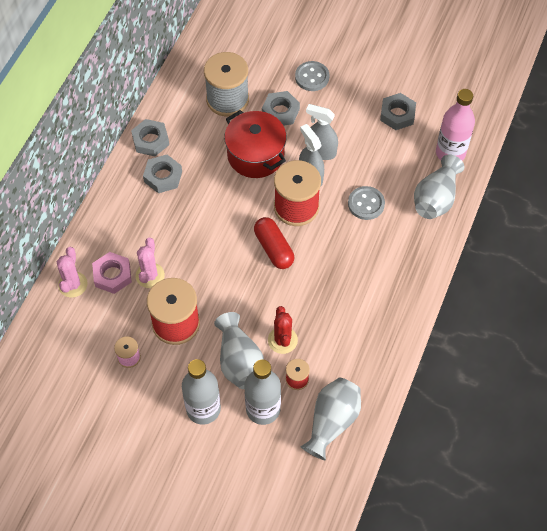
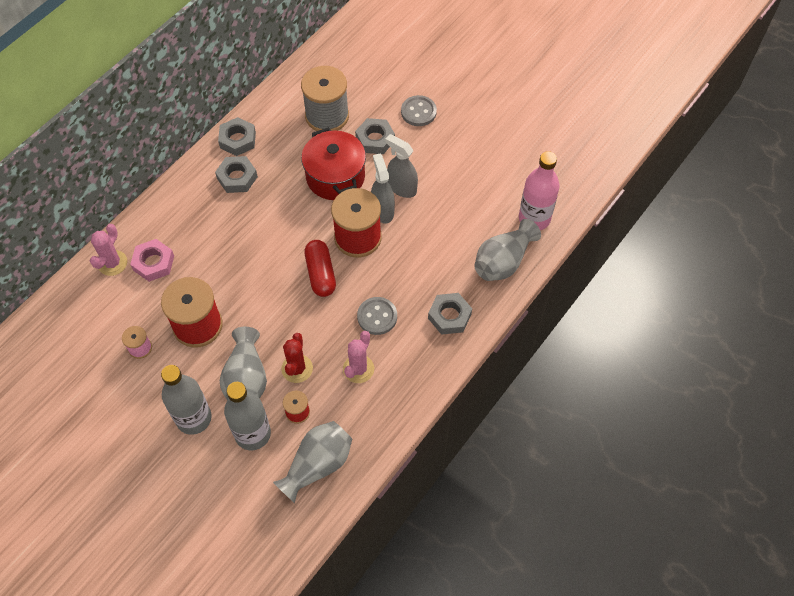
camera: 15 degrees right, 0 degrees up
(150, 275) = (189, 272): pink cactus -> pink cactus (358, 369)
(366, 204) = (429, 250): grey button -> grey button (377, 316)
(397, 114) = (492, 168): grey nut -> grey nut (449, 316)

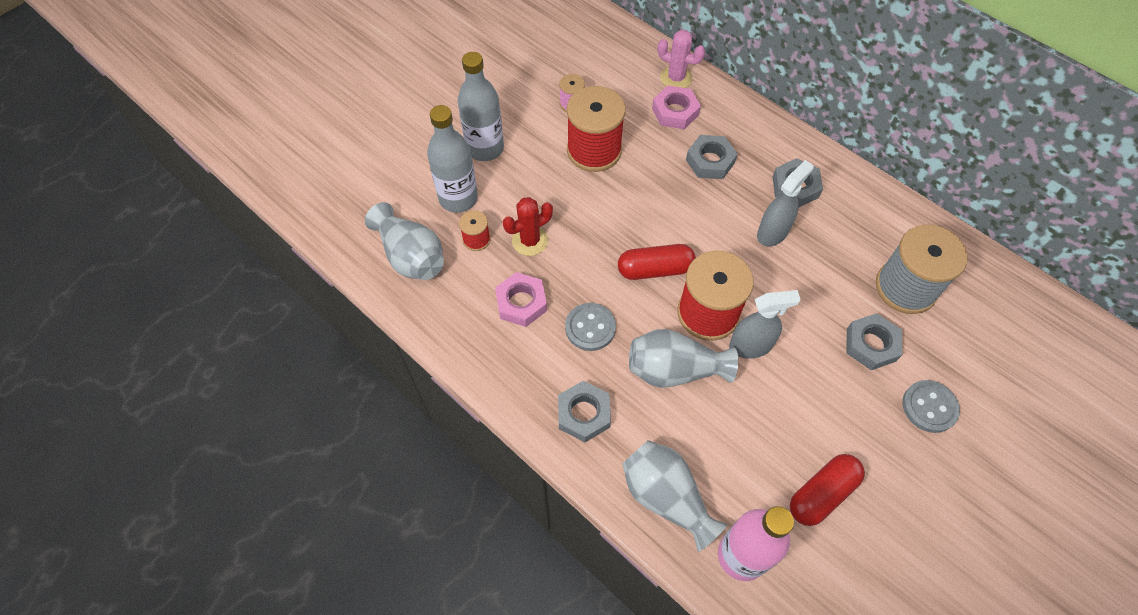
camera: 95 degrees right, 0 degrees up
(237, 140) = (853, 188): grey nut -> grey nut (710, 161)
(246, 379) = (523, 193): grey vase -> grey vase (674, 370)
(297, 368) = (530, 241): red cactus -> red cactus turned 45 degrees counterclockwise
(335, 177) = (803, 292): red pot -> none
(358, 369) = (521, 303): pink cactus -> pink nut
(402, 188) = (789, 373): grey spray bottle -> grey spray bottle (772, 232)
(486, 174) = (822, 494): none -> red capsule

